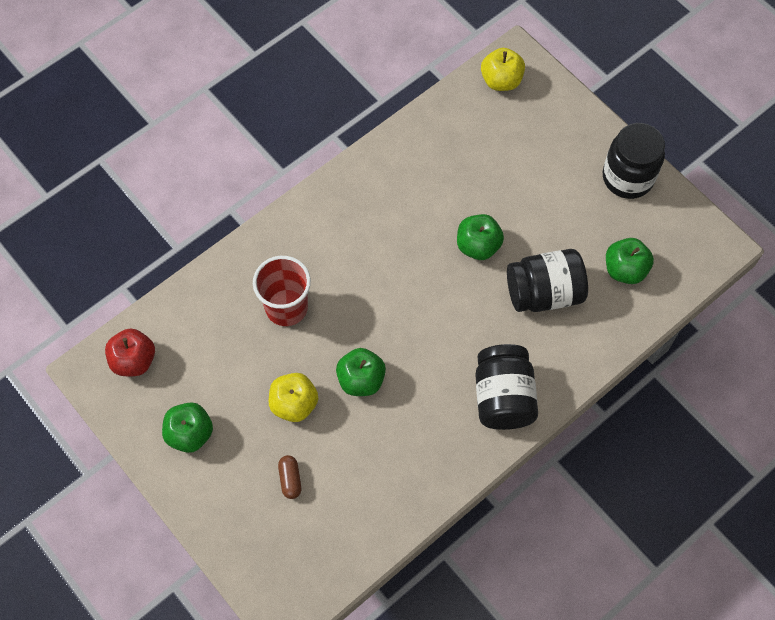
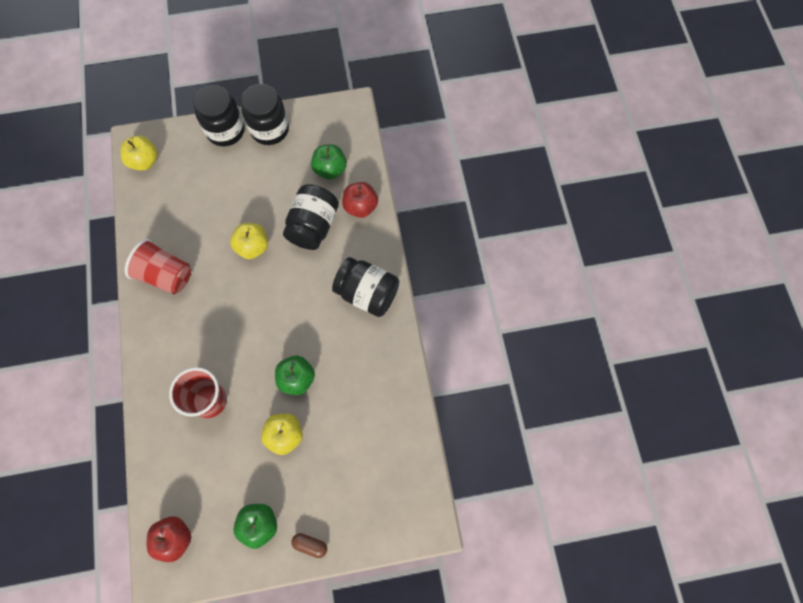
camera: 60 degrees left, 5 degrees up
(290, 479) = (337, 468): brown capsule -> brown capsule (310, 545)
(391, 181) = (165, 275): none -> red cup
(478, 246) = (253, 247): green apple -> yellow apple
(593, 135) = (225, 131): none -> black jar
(602, 329) = (360, 207): none -> red apple

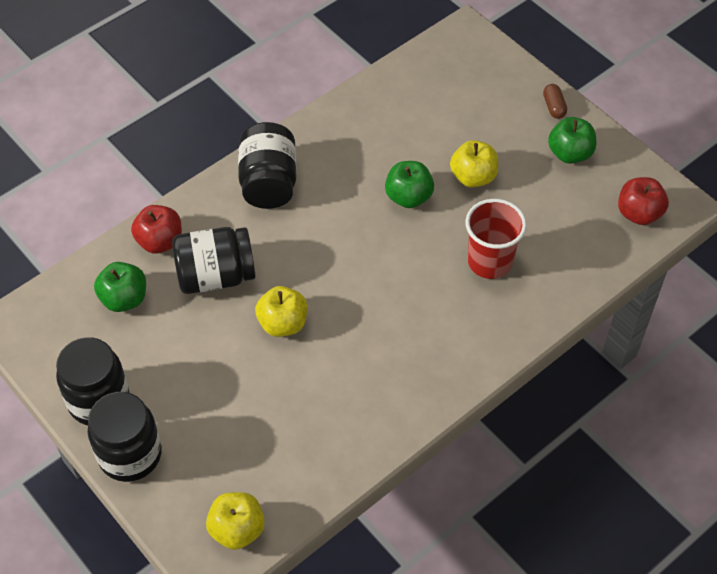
camera: 120 degrees left, 15 degrees down
(165, 275) = (381, 396): red cup -> none

